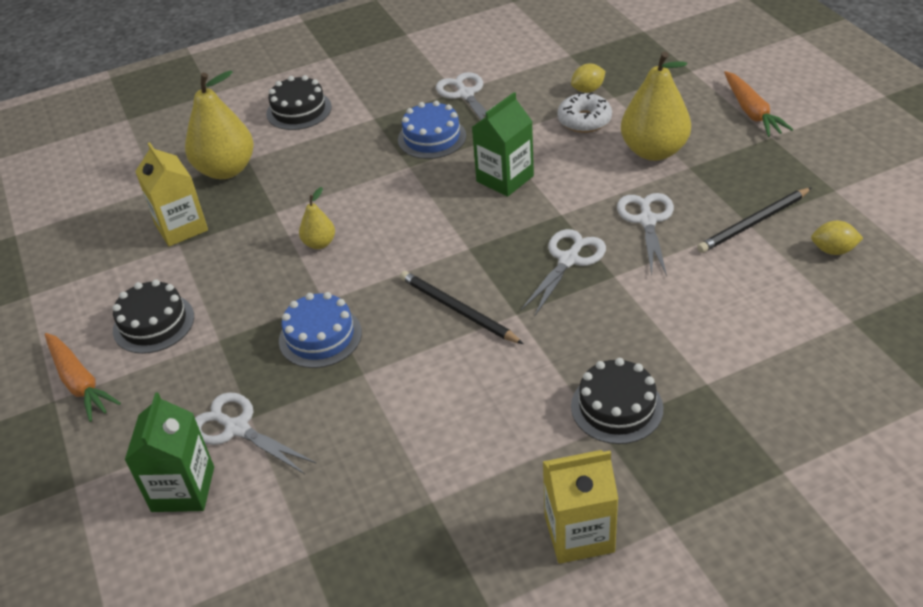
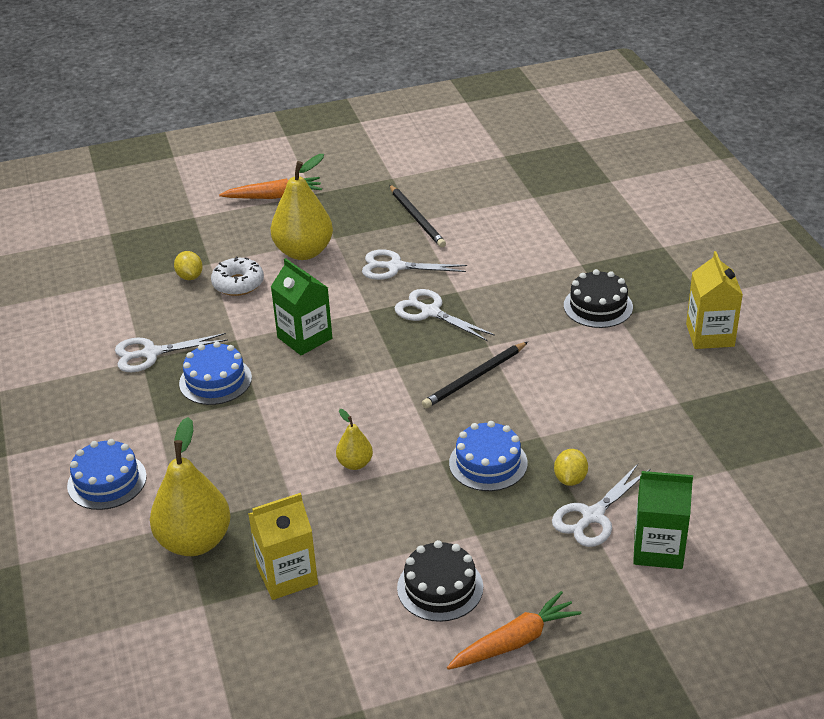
camera: 85 degrees left, 5 degrees down
(299, 110) = (107, 481): black cake -> blue cake
(833, 250) = (460, 191): yellow lemon -> yellow lemon (570, 479)

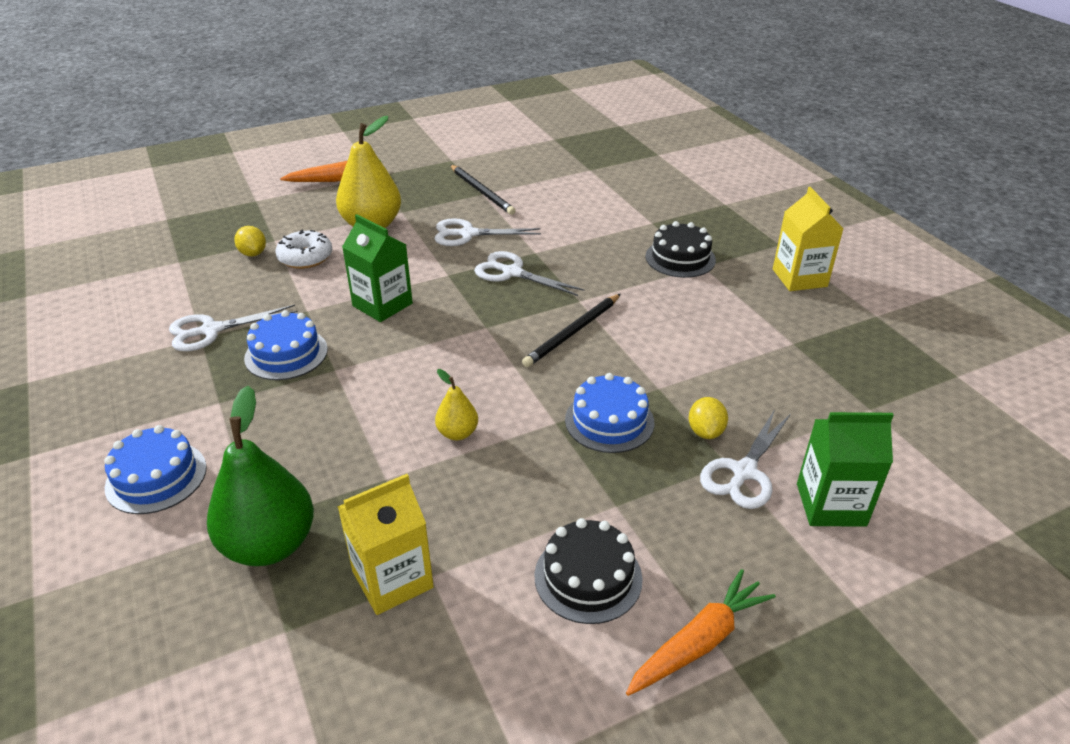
camera: 10 degrees left, 0 degrees up
(195, 541) = (270, 545): yellow pear -> green pear

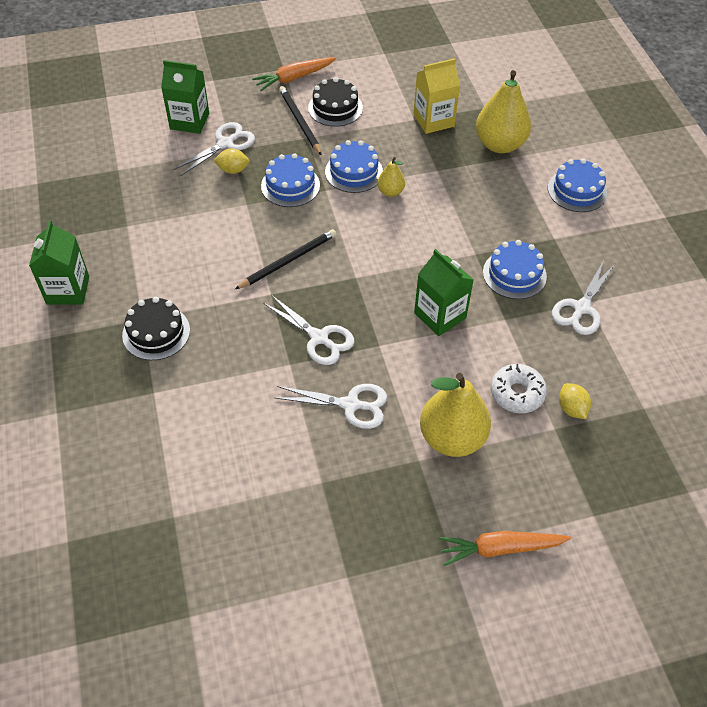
camera: 170 degrees left, 15 degrees up
(211, 330) = (581, 308): white scissors -> white scissors turned 135 degrees clockwise
(270, 545) = (499, 144): green pear -> yellow pear
(482, 192) = (321, 487): black pencil -> black pencil (299, 122)
(520, 455) = (354, 172): none -> blue cake
(705, 431) = (233, 170): yellow lemon -> yellow lemon turned 75 degrees clockwise
(799, 278) = (68, 290): yellow carton -> green carton

